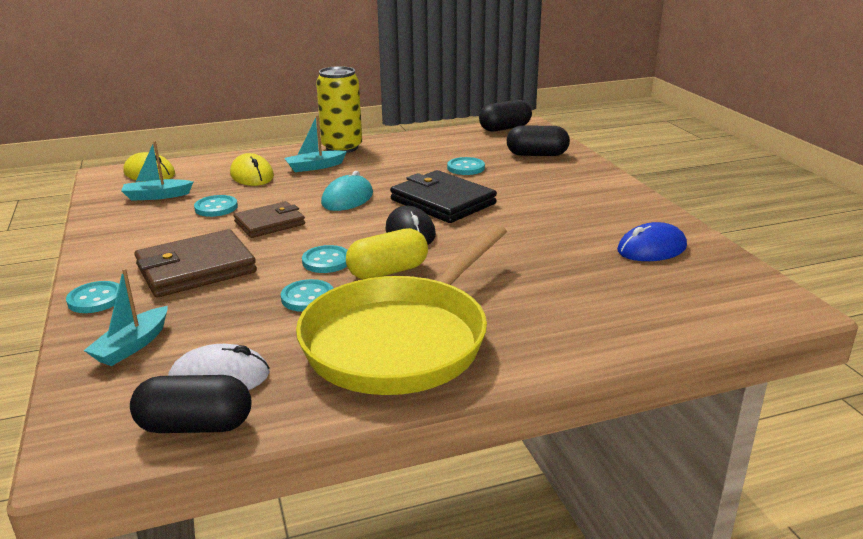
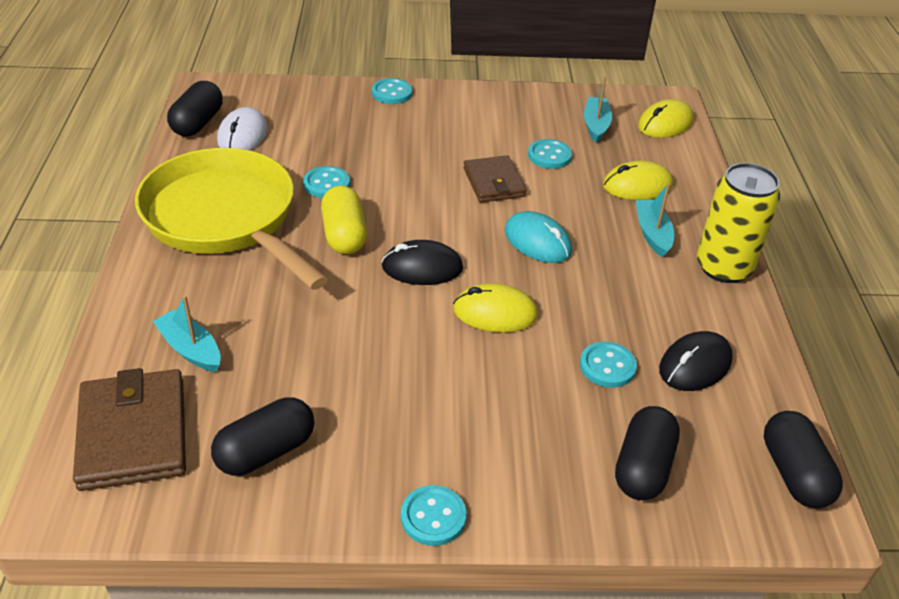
camera: 105 degrees right, 15 degrees up
(132, 346) = (311, 105): turquoise boat -> turquoise boat (190, 349)
(196, 269) = (416, 136): brown wallet -> brown wallet (133, 433)
(326, 261) = (388, 203): turquoise button -> turquoise button (433, 517)
(443, 149) = (695, 365): none -> black mouse
(443, 202) = (495, 313): black wallet -> yellow mouse
(651, 249) = (266, 451): blue mouse -> black capsule

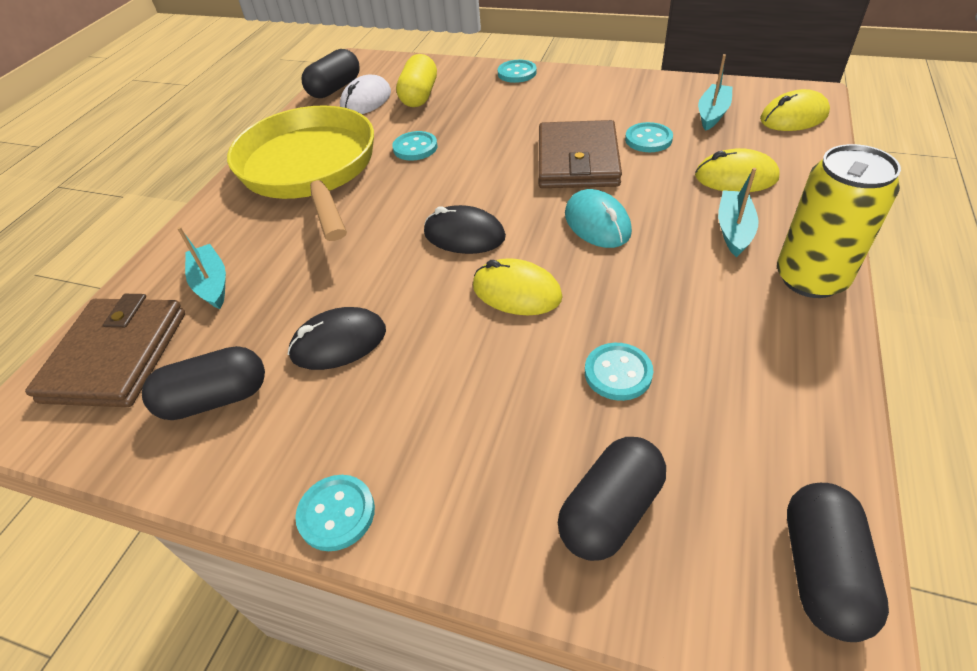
camera: 25 degrees right, 5 degrees up
(344, 235) = (406, 195): yellow capsule -> yellow capsule (419, 96)
(493, 182) = (577, 160): brown wallet -> brown wallet, size x1.54
(695, 365) = (730, 391): black mouse -> black mouse (338, 342)

